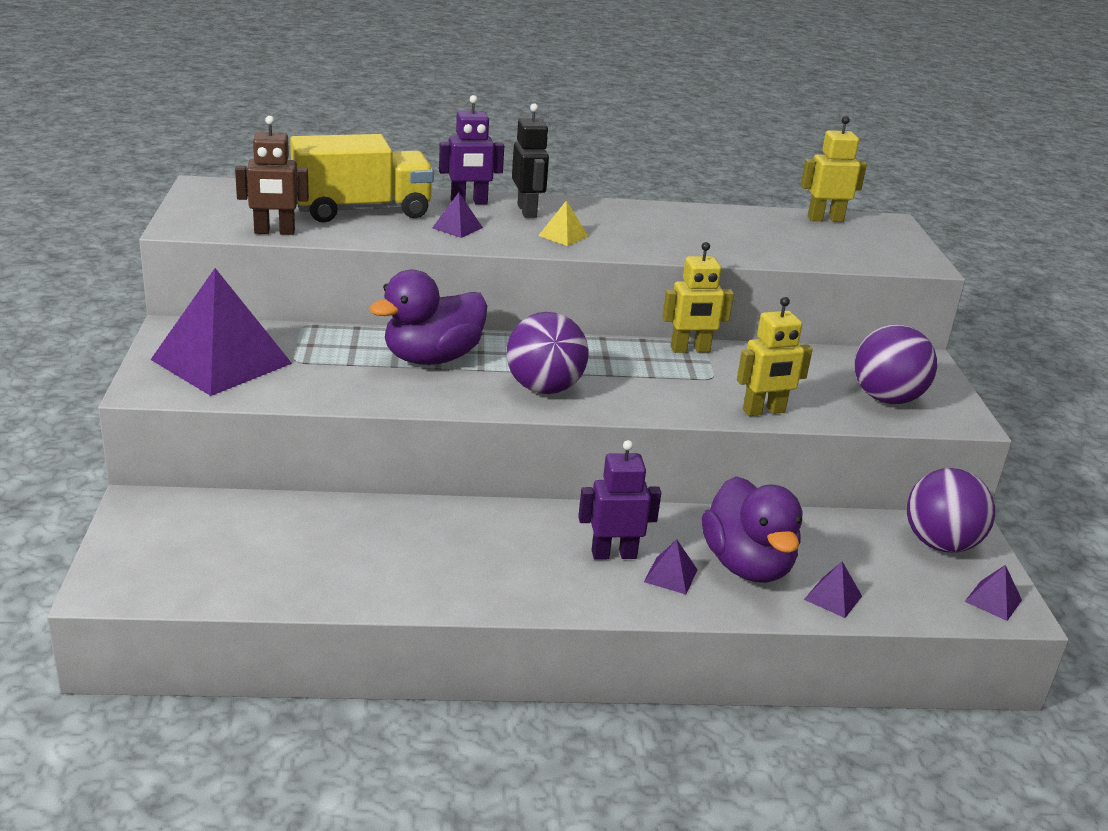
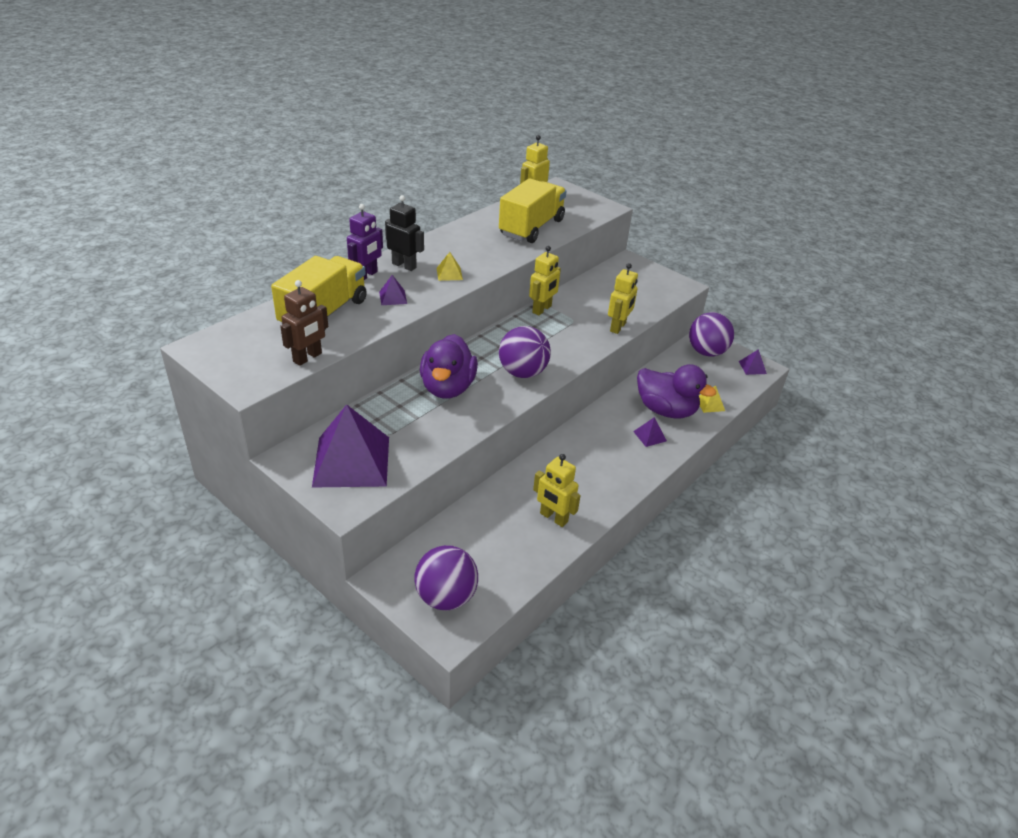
camera: 45 degrees left, 10 degrees up
(394, 571) = (553, 518): none -> yellow robot
(614, 554) = (617, 441): purple robot -> none
(761, 240) = (531, 227): none -> yellow truck
(833, 597) = (710, 404): purple pyramid -> yellow pyramid
(886, 398) = (646, 291): purple ball -> purple ball (446, 597)

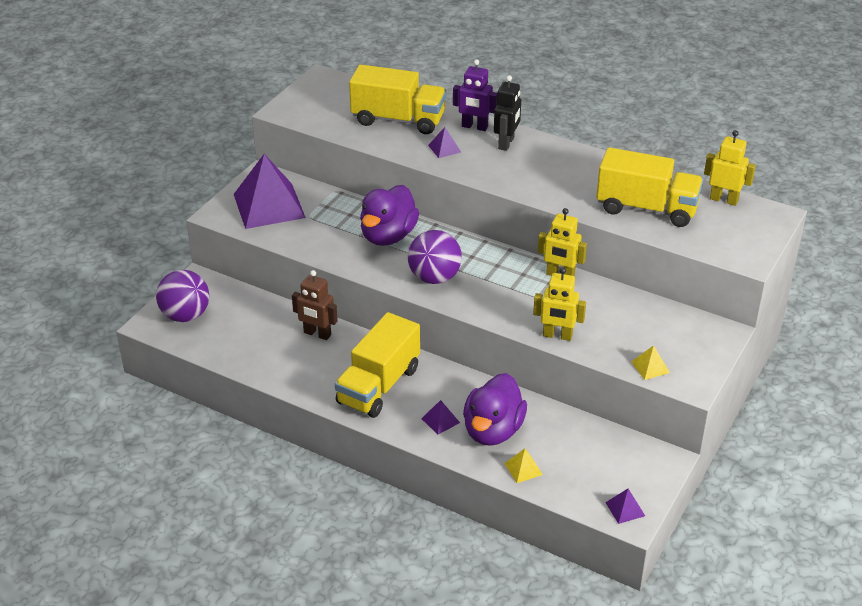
camera: 80 degrees right, 0 degrees up
(307, 358) = (329, 127): brown robot -> brown robot (317, 334)
(448, 388) = (388, 236): purple duck -> purple duck turned 60 degrees counterclockwise
(449, 274) = (507, 171): yellow pyramid -> yellow pyramid (650, 367)
(553, 518) = (292, 363): yellow robot -> none
(598, 464) = (378, 386): none -> yellow truck
(706, 352) = (635, 462): purple ball -> none

